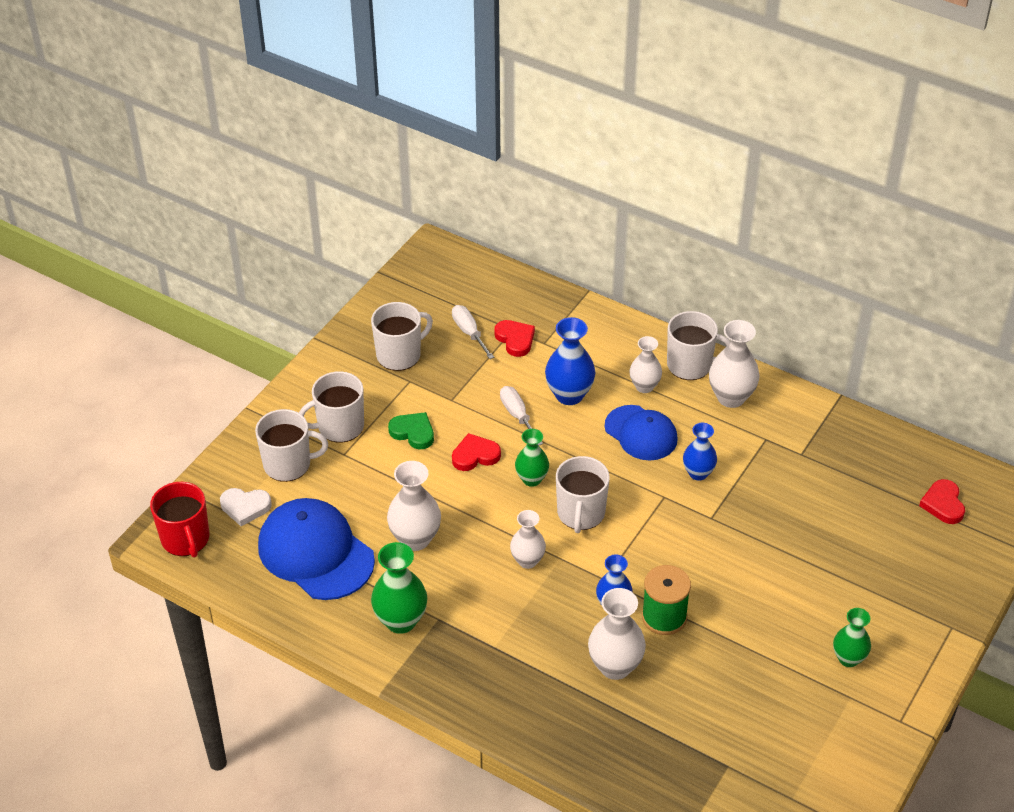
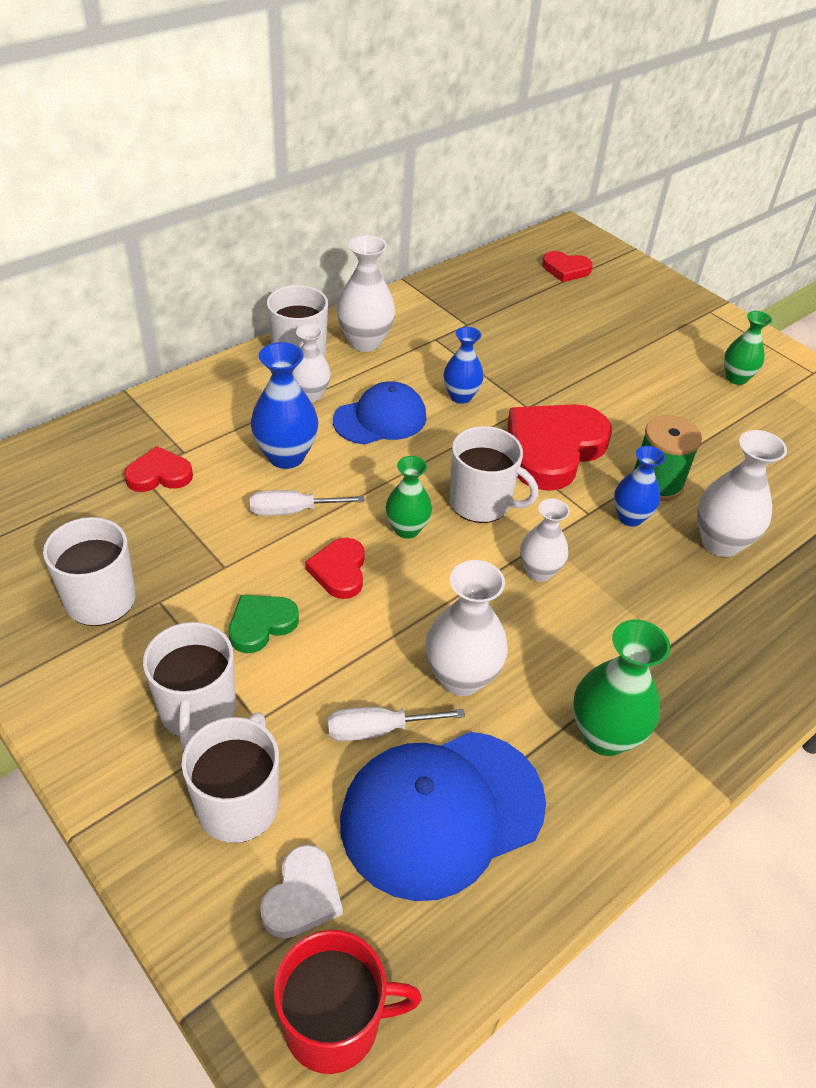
camera: 75 degrees left, 0 degrees up
(469, 332) = (113, 513): white screwdriver -> white screwdriver (377, 730)
(666, 544) = (553, 449): none -> red heart

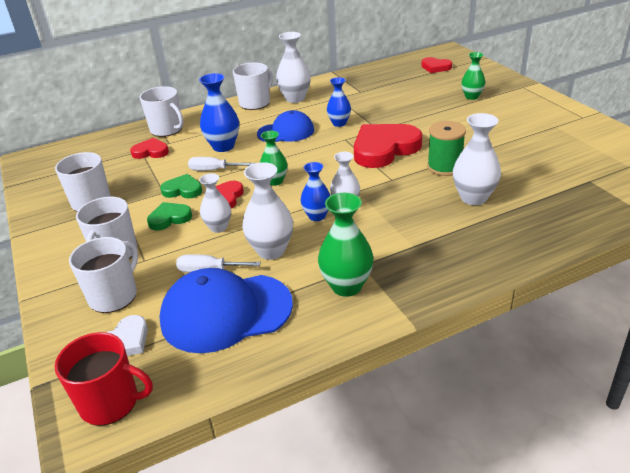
camera: 20 degrees right, 10 degrees down
(257, 559) = (183, 190): none -> green heart
(310, 395) = (251, 120): white vase -> white vase (218, 227)
(481, 503) = (326, 171): white mug -> white mug (167, 129)
(630, 517) = (418, 183): blue vase -> blue vase (317, 216)
(736, 378) = (525, 119): green vase -> green vase (471, 97)

